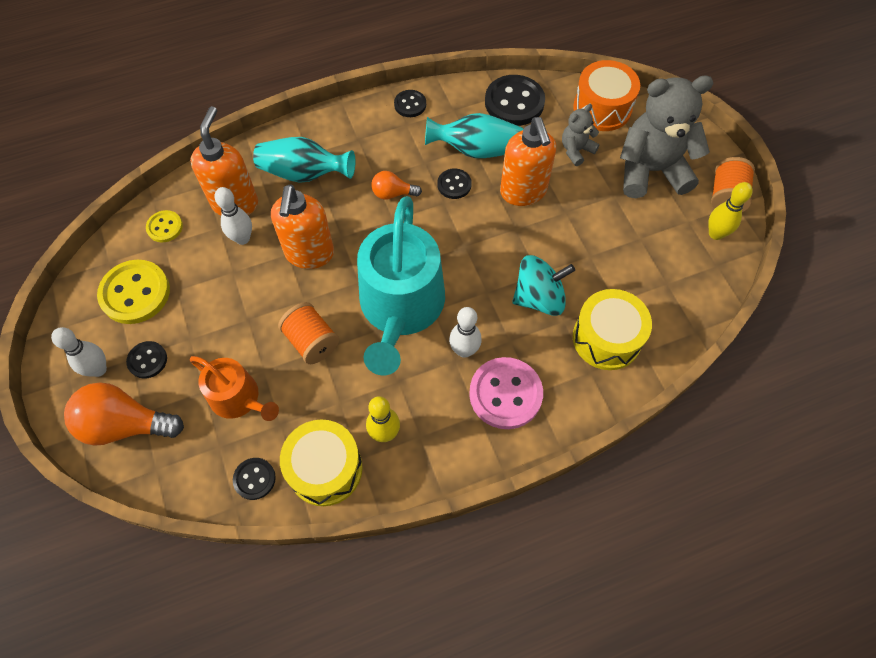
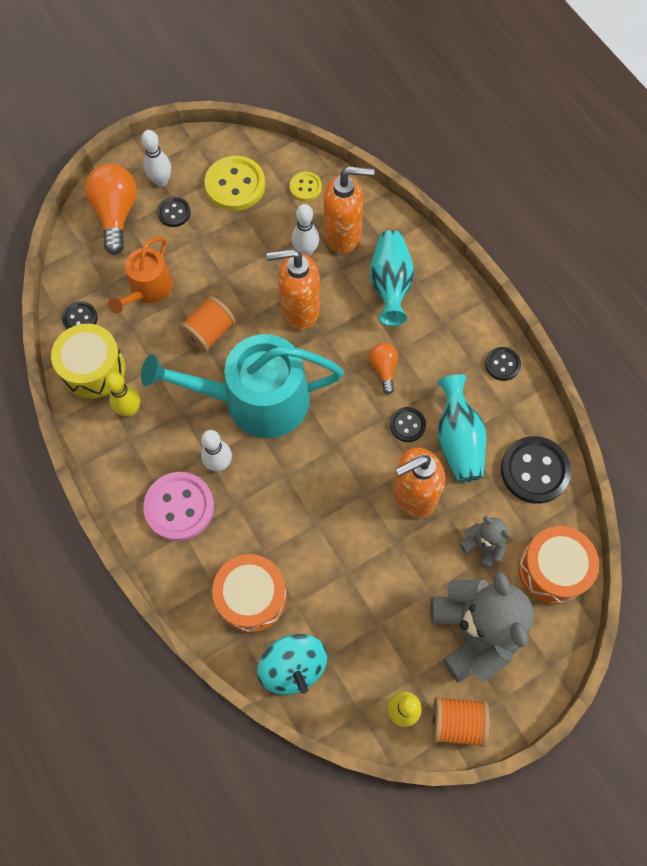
camera: 80 degrees right, 5 degrees up
(539, 298) = (287, 526): turquoise spinning top -> turquoise spinning top (293, 667)
(606, 338) = (251, 597): yellow drum -> orange drum

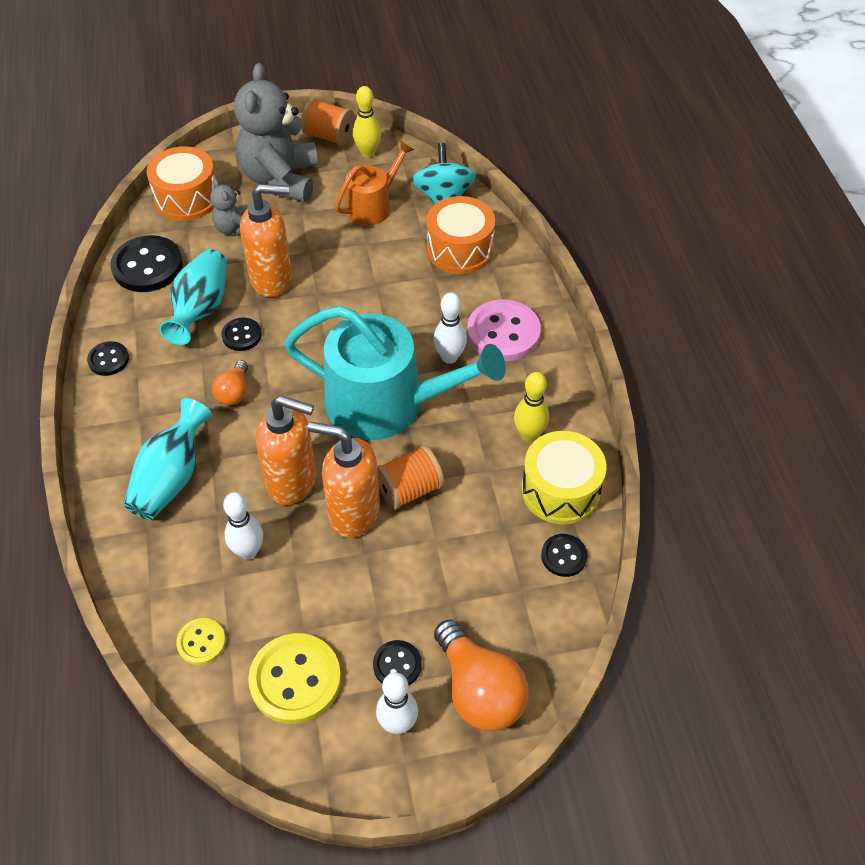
camera: 160 degrees left, 15 degrees down
(116, 214) = (479, 690): orange light bulb -> orange light bulb turned 45 degrees counterclockwise
(148, 289) = (466, 566): orange watering can -> orange watering can (372, 206)
(343, 235) = (191, 557): orange soap dispenser -> orange soap dispenser (353, 513)

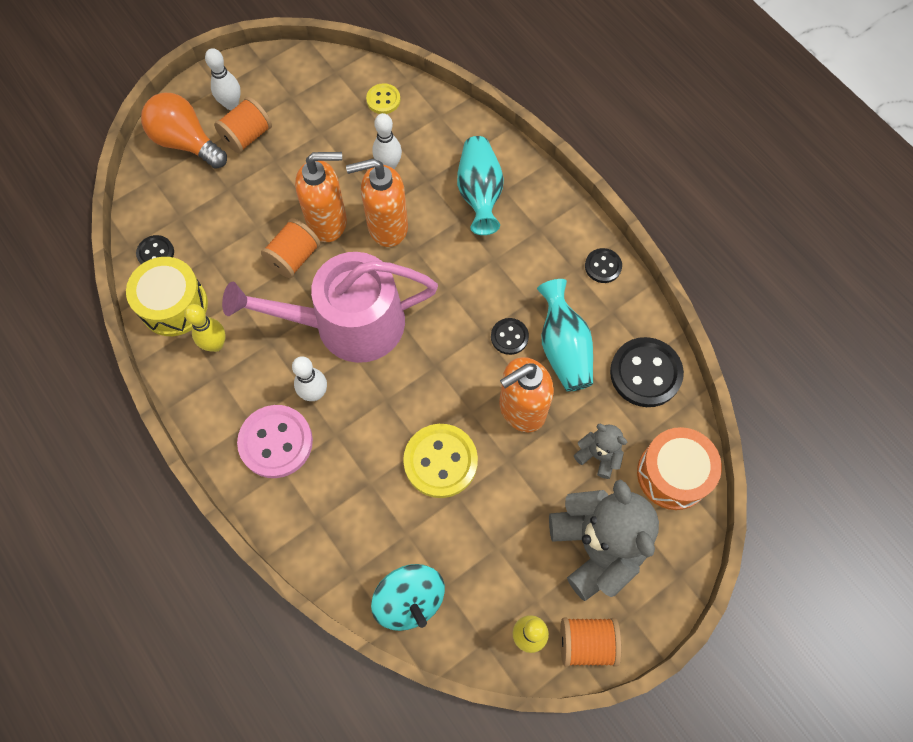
camera: 155 degrees right, 15 degrees up
(234, 392) = (480, 281): orange light bulb -> none
(295, 680) = (309, 103): yellow button -> yellow button (440, 461)
(372, 206) = (479, 552): orange watering can -> none
(386, 403) = (348, 324): turquoise watering can -> pink watering can
(397, 665) = (247, 136): black button -> orange spool
(460, 249) = (360, 530): orange drum -> none

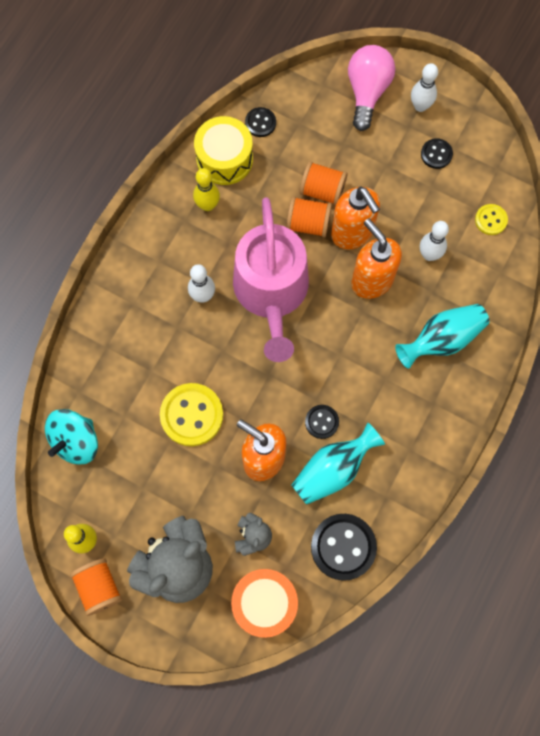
camera: 65 degrees right, 5 degrees up
(186, 142) = (367, 92): orange light bulb -> pink light bulb
(247, 136) = (397, 133): orange spool -> orange spool (322, 191)
(276, 442) = (151, 287): pink button -> none
(348, 324) = (271, 292): pink watering can -> pink watering can turned 150 degrees counterclockwise
(603, 266) = (425, 471): black button -> black button (436, 154)

